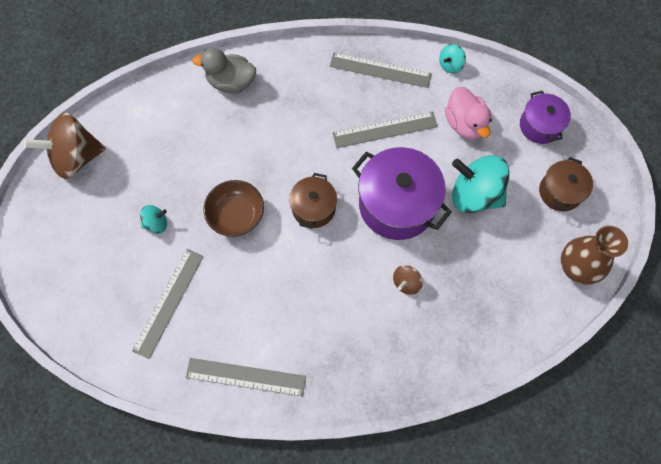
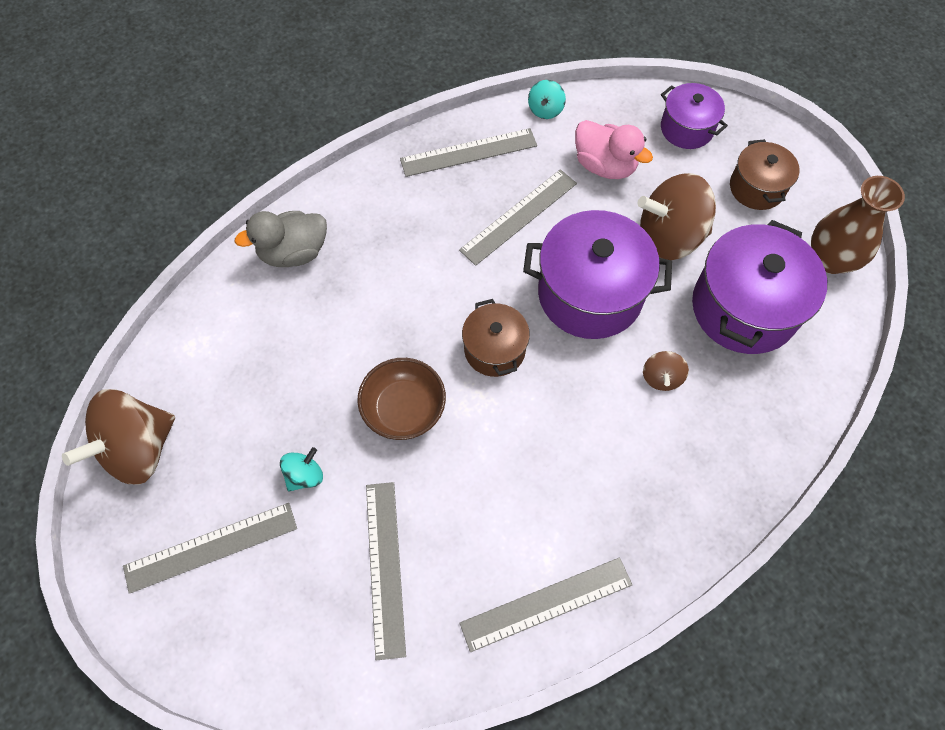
camera: 30 degrees left, 5 degrees down
(82, 236) = (211, 547): none -> grey ruler
(475, 194) = (669, 237): turquoise spinning top -> brown spinning top
(492, 268) = (744, 308): none -> purple pot

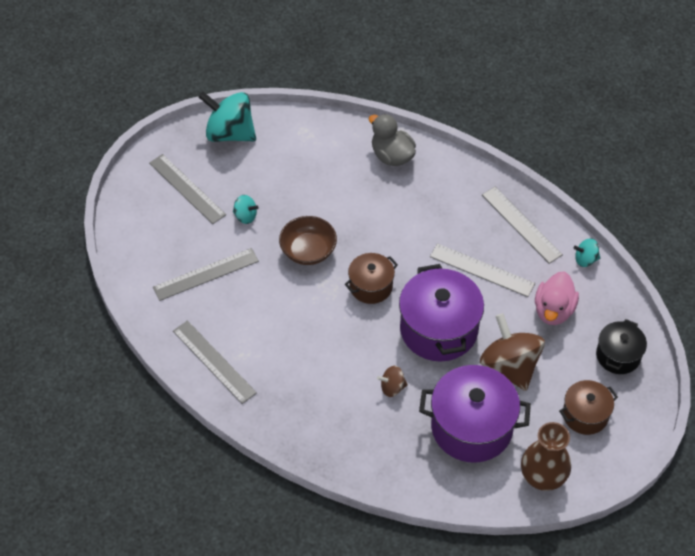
camera: 70 degrees right, 10 degrees down
(139, 449) = (230, 133): brown spinning top -> turquoise spinning top
(686, 128) = (618, 355): purple pot -> black pot

